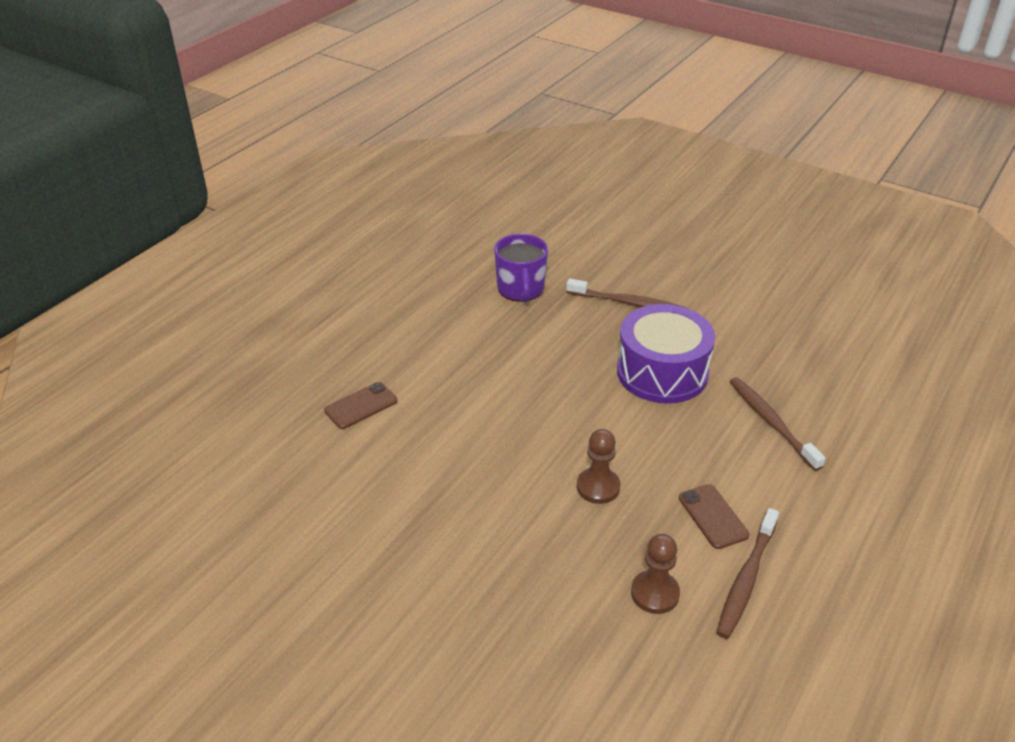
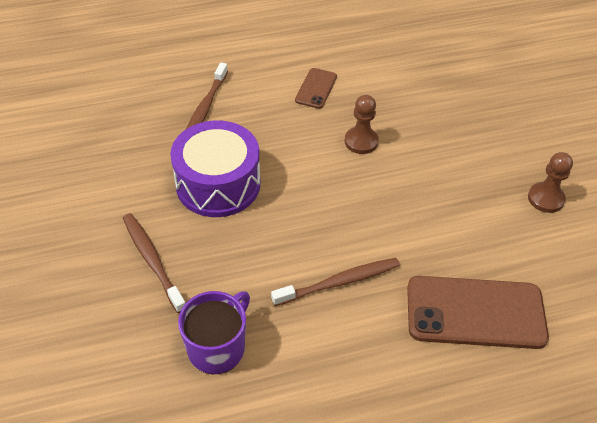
camera: 140 degrees left, 10 degrees up
(361, 406) = (475, 313): brown phone -> brown phone, size x1.97
(655, 593) = (394, 78): brown pawn -> brown pawn (545, 198)
(746, 580) = (340, 56): brown toothbrush -> brown toothbrush (340, 282)

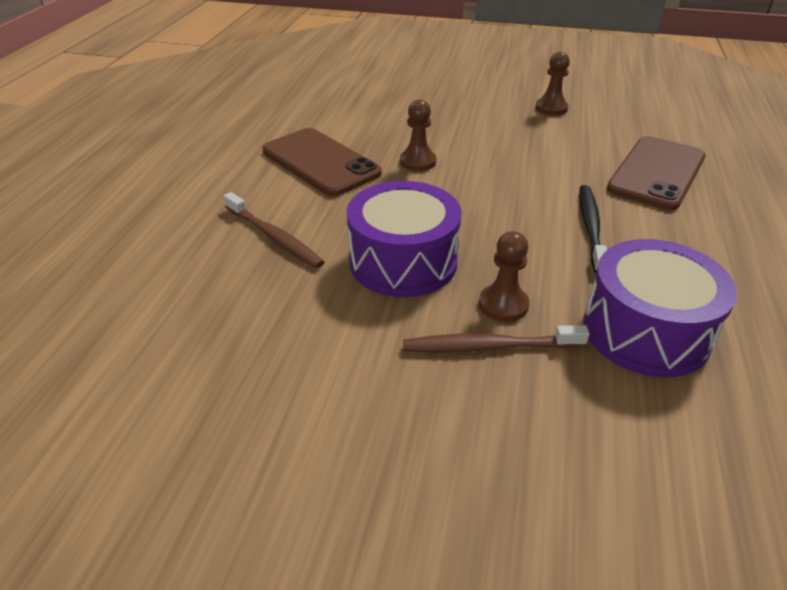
camera: 60 degrees left, 10 degrees down
(201, 255) = (503, 305): none -> brown pawn
(217, 347) = (646, 331): purple mug -> purple drum
(316, 88) = (320, 162): brown phone -> brown phone, size x1.97
(340, 282) = (590, 227): brown toothbrush -> black toothbrush

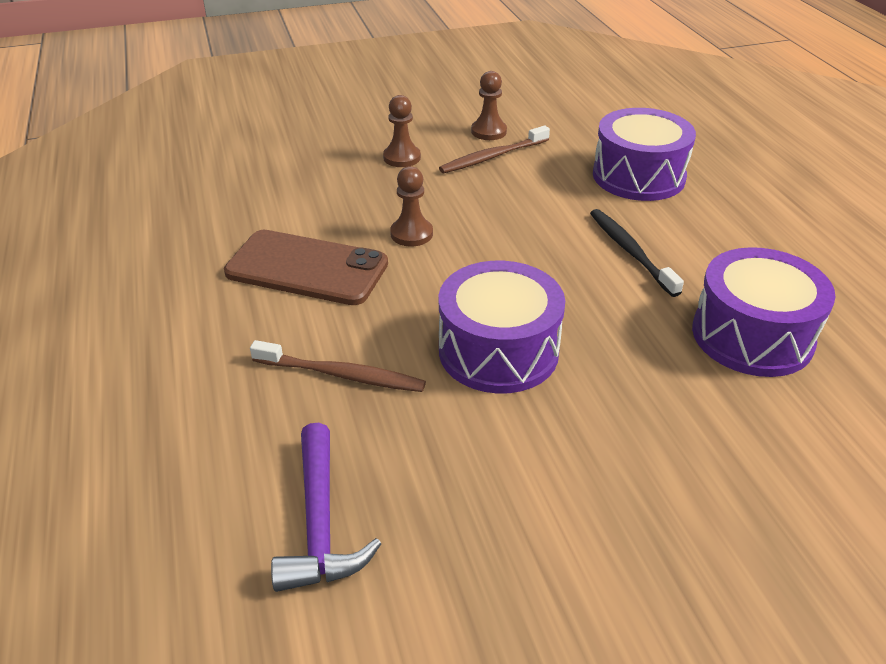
camera: 30 degrees left, 0 degrees up
(164, 325) = (320, 523): none -> purple hammer
(488, 346) = (647, 404): brown toothbrush -> brown toothbrush (492, 157)
(503, 305) = (624, 358): brown pawn -> brown pawn (402, 157)
(657, 173) = (638, 176): brown phone -> purple drum

